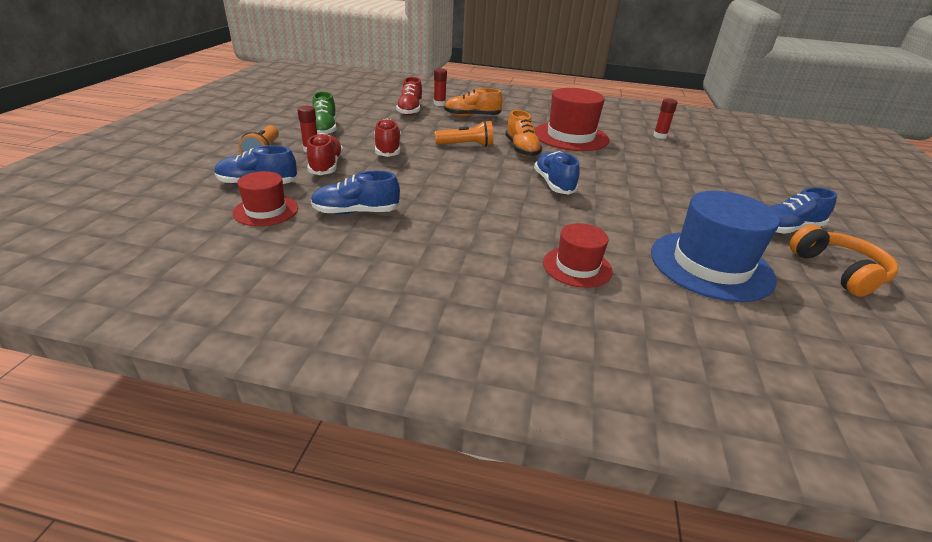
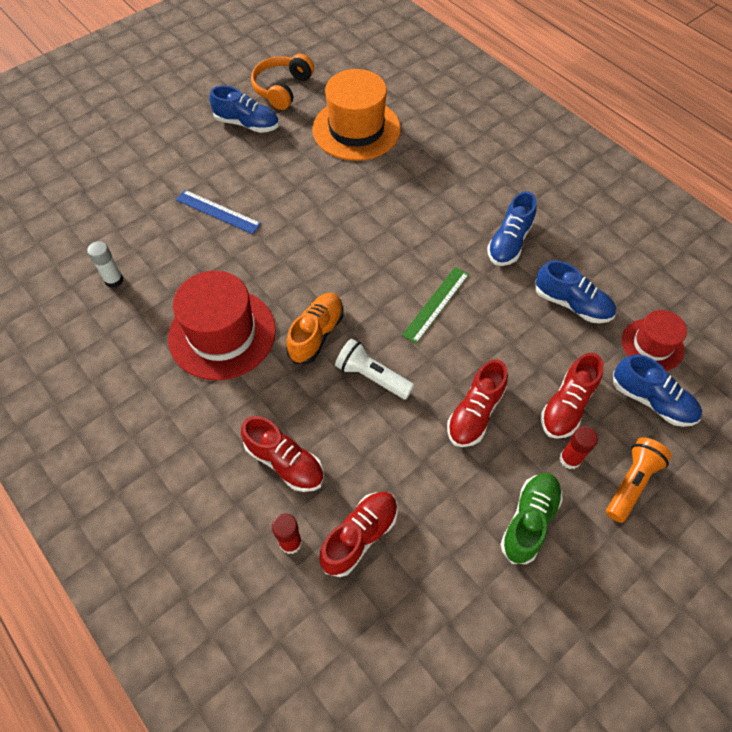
camera: 140 degrees left, 25 degrees up
(466, 145) = (372, 376): orange flashlight -> white flashlight
(466, 180) = (436, 304): none -> green ruler
(472, 116) = (285, 462): orange shoe -> red shoe
(554, 184) = (356, 257): blue shoe -> blue shoe (509, 242)
(577, 267) = (447, 169): red hat -> none
(660, 136) = (114, 280): red glue stick -> white glue stick
(678, 175) = (218, 212): none -> blue ruler
(710, 265) = (356, 129): blue hat -> orange hat

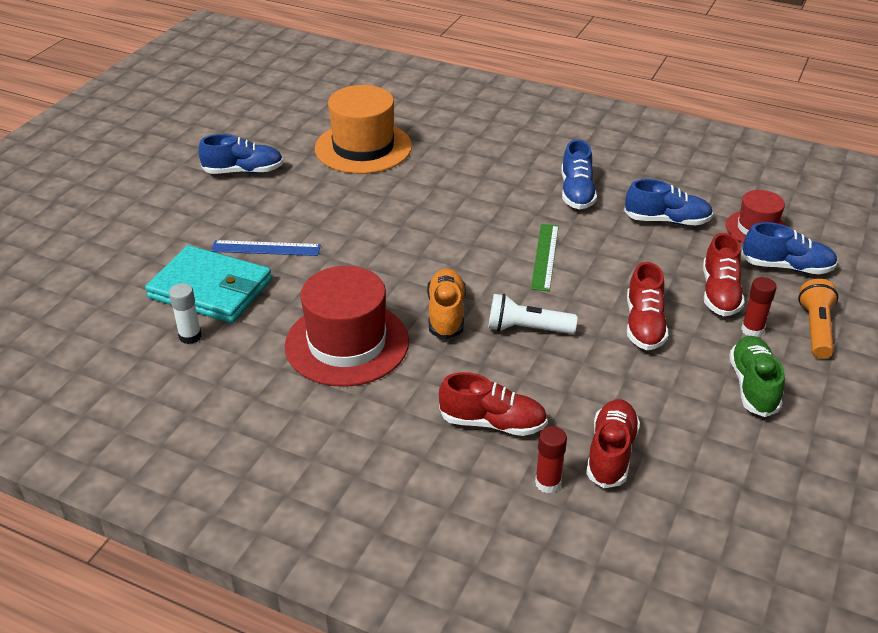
camera: 25 degrees left, 20 degrees down
(154, 238) = (211, 289): none -> turquoise wallet
(282, 89) = (261, 135): orange headphones -> none

